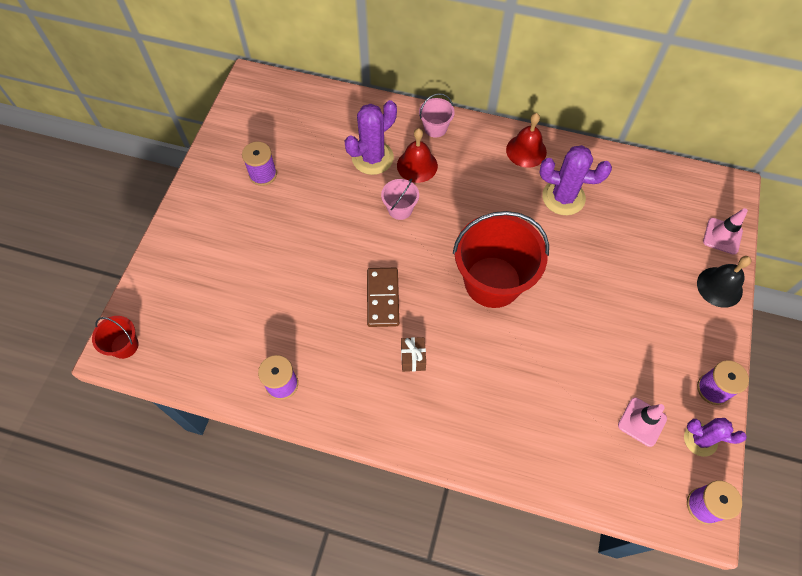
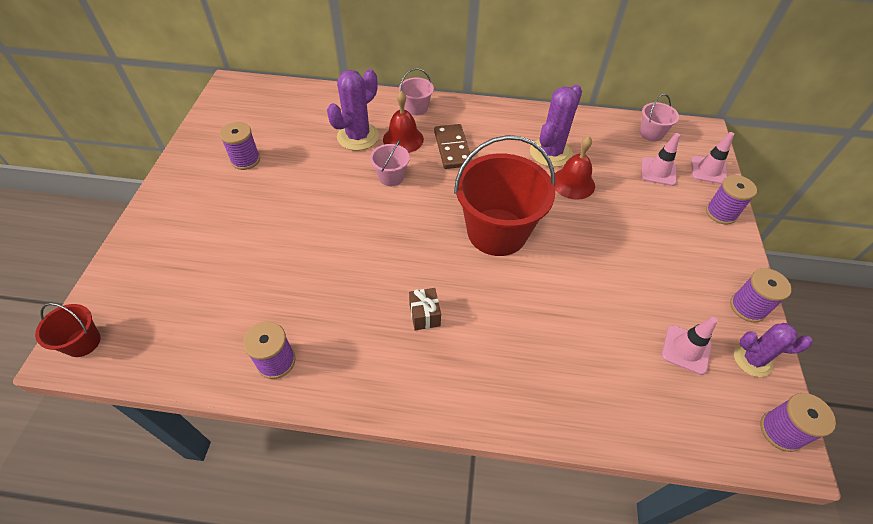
camera: 10 degrees left, 10 degrees down
(382, 298) = (383, 259): brown domino -> brown domino (452, 148)
(526, 151) = (506, 119): red bell -> red bell (573, 183)
(563, 197) = (550, 153): purple cactus -> purple cactus turned 60 degrees counterclockwise
(669, 232) = (658, 171): none -> pink traffic cone
(675, 184) = (651, 133): none -> pink bucket
(719, 287) = (721, 213): black bell -> purple spool

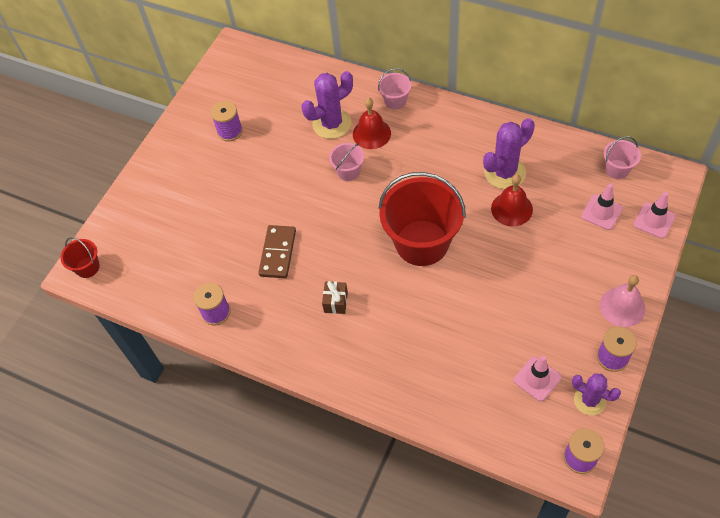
camera: 25 degrees right, 5 degrees up
(452, 148) = (413, 151): brown domino -> brown domino (277, 253)
(721, 213) = (640, 266): purple spool -> none
(727, 254) = (622, 306): none -> pink bell

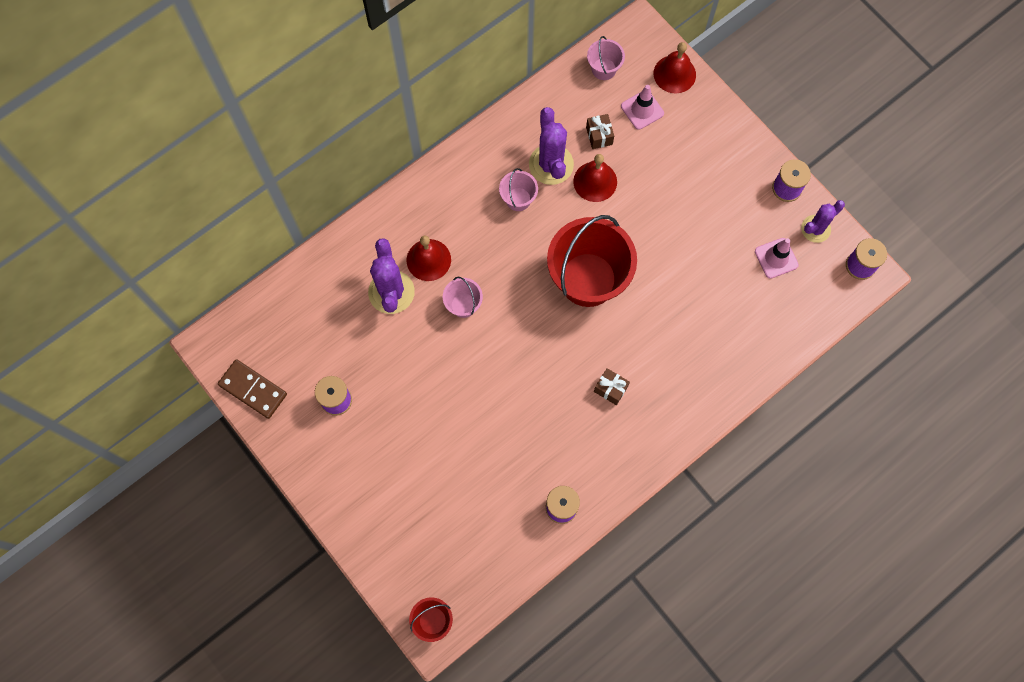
camera: 70 degrees left, 15 degrees up
(277, 253) = (524, 418): brown domino -> brown domino (253, 390)
(395, 101) = (400, 216): pink bucket -> pink bucket (518, 199)
(554, 193) = (599, 136): none -> brown gift
(622, 306) = (744, 152): pink bell -> none
(654, 220) = (674, 74): pink traffic cone -> red bell

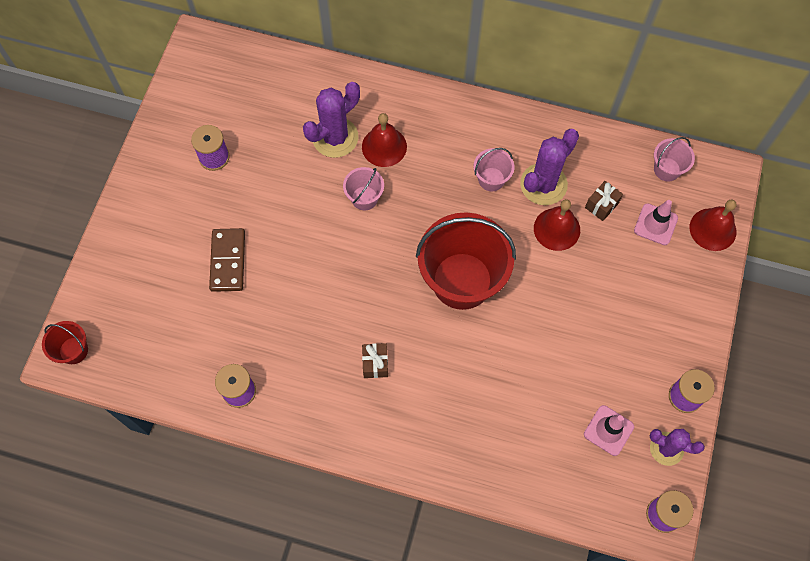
camera: 55 degrees right, 5 degrees down
(253, 390) = (181, 93): brown domino -> brown domino (228, 261)

